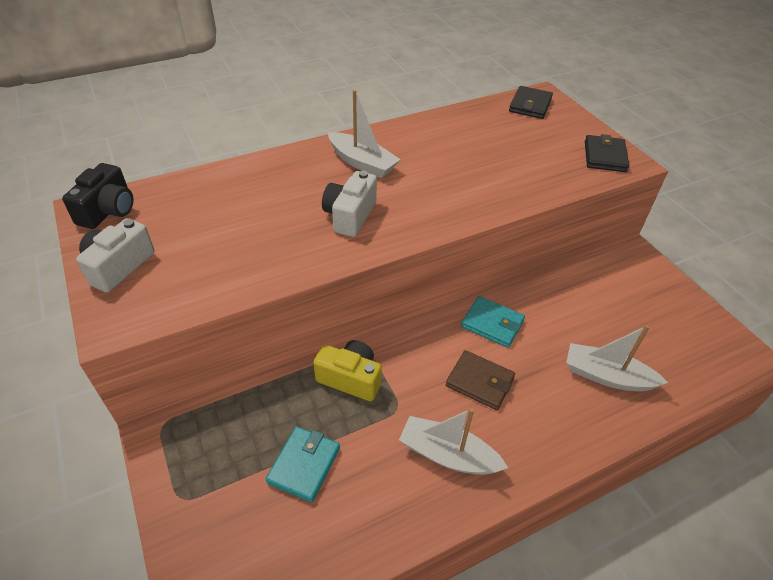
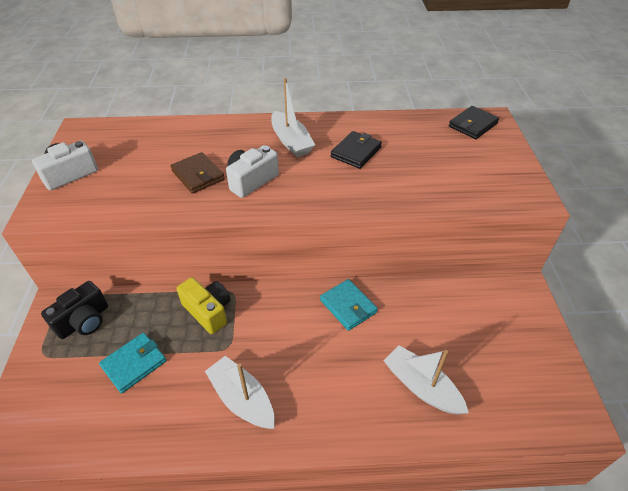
camera: 25 degrees right, 0 degrees up
(108, 210) = (91, 133): black camera -> black camera (84, 321)
(480, 382) = (306, 350): brown wallet -> brown wallet (198, 175)
(604, 156) = (512, 186): black wallet -> black wallet (356, 152)

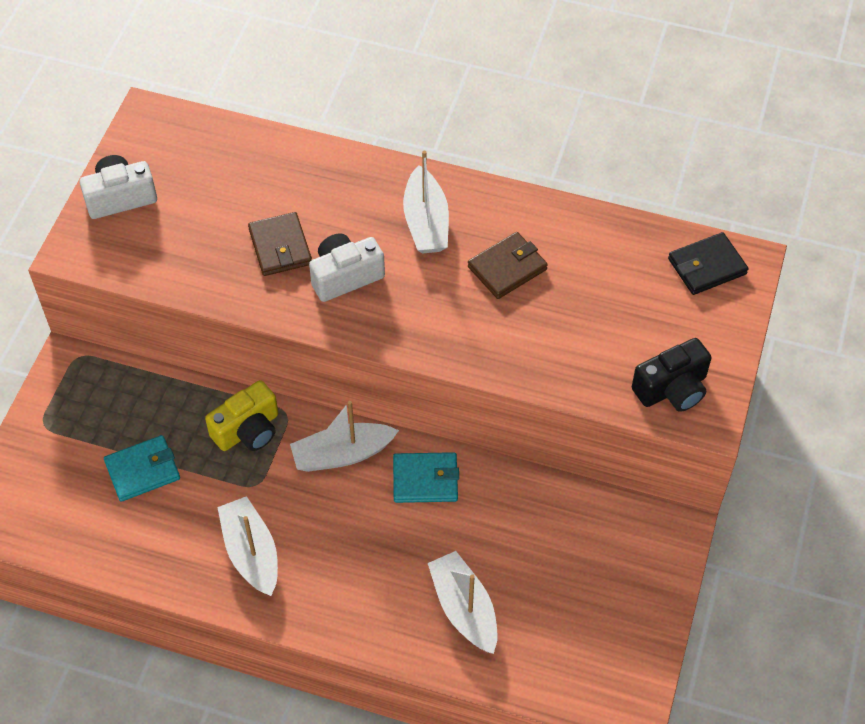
camera: 20 degrees right, 10 degrees up
(84, 321) = (97, 396): black camera -> black camera (672, 389)
(208, 311) = (248, 430): yellow camera -> yellow camera turned 75 degrees clockwise
(283, 307) = (342, 454): none -> white boat
(348, 306) = (425, 480): turquoise wallet -> turquoise wallet turned 75 degrees counterclockwise
(356, 152) = (507, 268): black wallet -> brown wallet

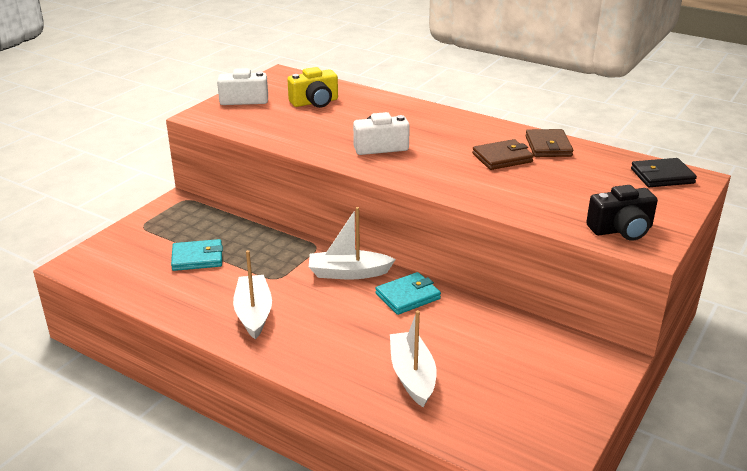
camera: 15 degrees right, 25 degrees down
(248, 430) = (284, 250): yellow camera -> yellow camera (315, 102)
(280, 247) = (340, 130): brown wallet -> brown wallet (548, 146)
(425, 480) = (407, 296): turquoise wallet -> turquoise wallet turned 45 degrees counterclockwise
(426, 222) = (449, 132): white boat -> none

